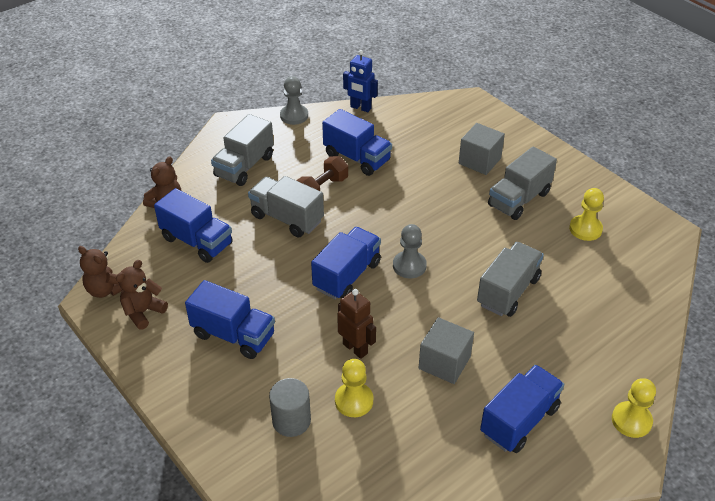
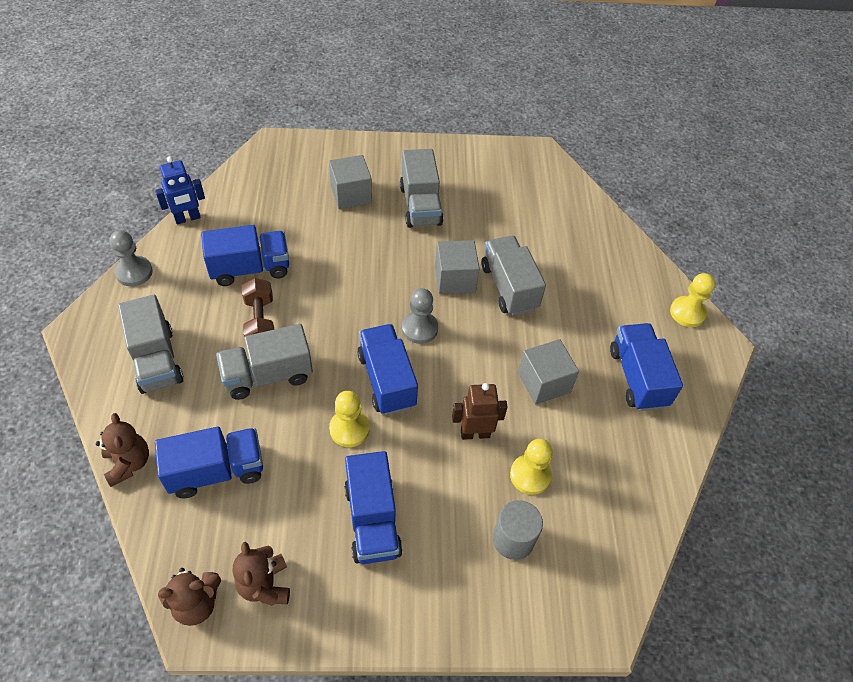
camera: 55 degrees left, 10 degrees up
(233, 335) = (372, 520): blue truck -> blue truck turned 105 degrees clockwise
(476, 257) = (455, 279): none -> grey cube
(585, 229) = (491, 194): yellow pawn -> yellow pawn (349, 429)

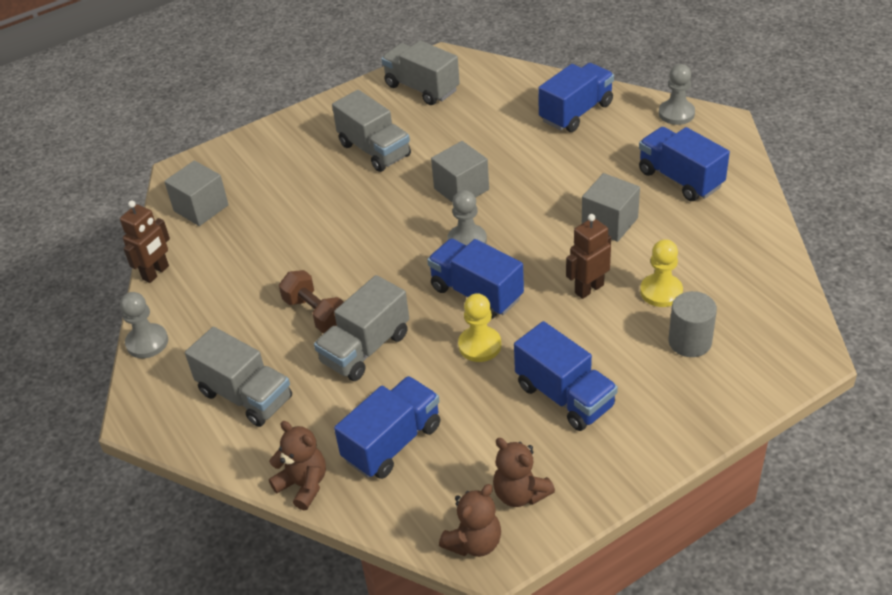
camera: 25 degrees left, 10 degrees down
(187, 218) = (156, 273): blue robot -> brown robot
(250, 268) = (262, 279): blue truck -> blue truck (576, 112)
(351, 194) = (300, 174): grey cube -> grey cube (201, 208)
(509, 287) = (514, 171): grey truck -> grey truck (422, 88)
(687, 313) = (676, 114): yellow pawn -> grey pawn

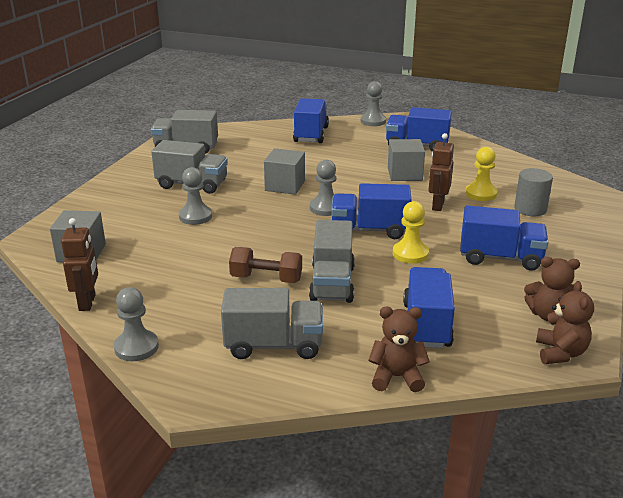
camera: 40 degrees left, 15 degrees down
(334, 200) = (195, 216): none -> grey pawn

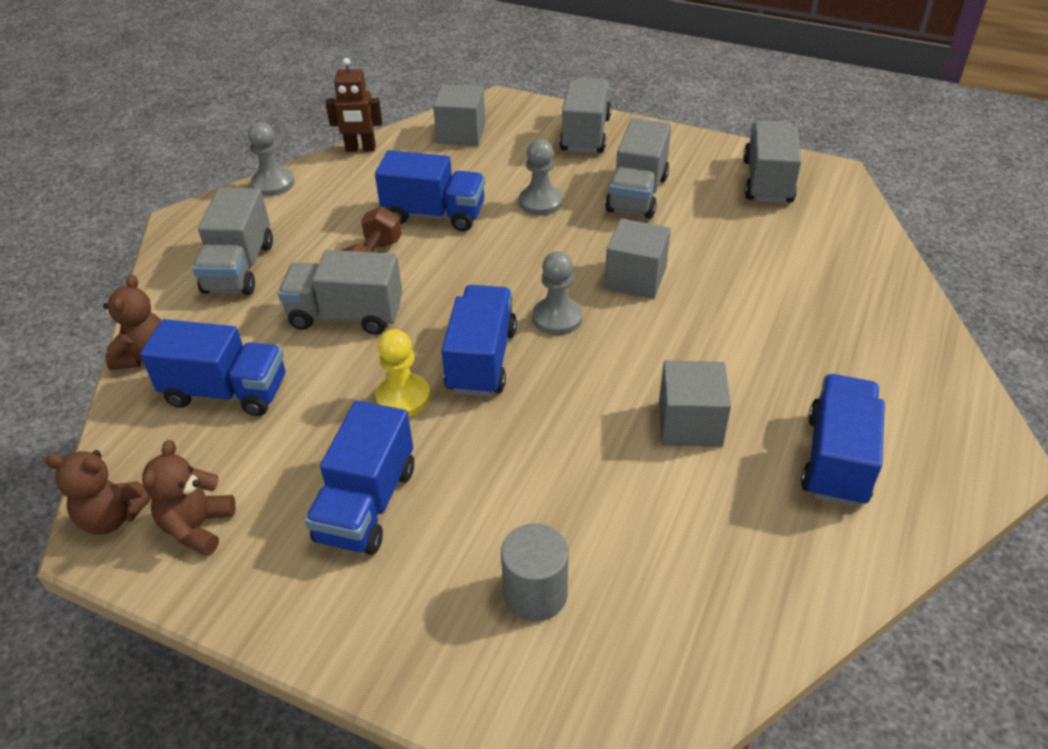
camera: 95 degrees right, 15 degrees up
(105, 202) = (585, 134): none -> grey truck
(311, 134) = (859, 311): blue truck -> blue truck (434, 214)
(373, 121) = (962, 403): grey pawn -> none
(437, 205) = (558, 452): brown robot -> none
(481, 194) = (606, 525): yellow pawn -> none

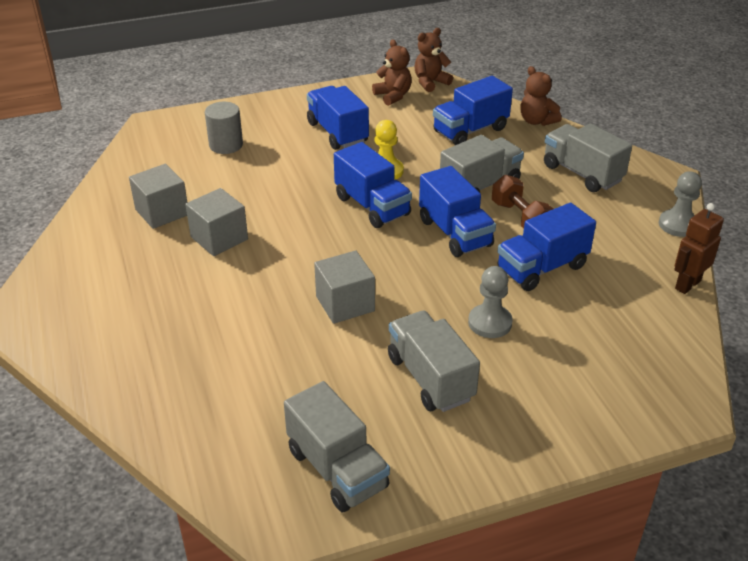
camera: 135 degrees right, 5 degrees down
(461, 134) = (651, 348): grey cube -> grey cube (162, 212)
(557, 318) = (362, 250): grey pawn -> none
(585, 134) = (559, 419): grey truck -> none
(836, 459) = (119, 264): blue truck -> blue truck (455, 233)

